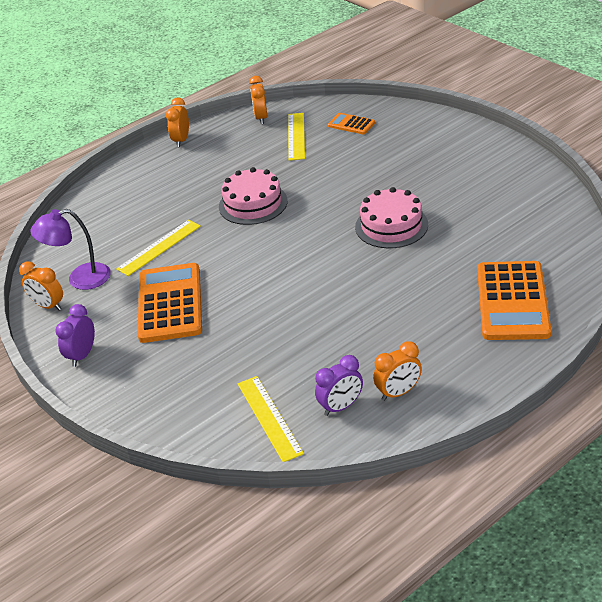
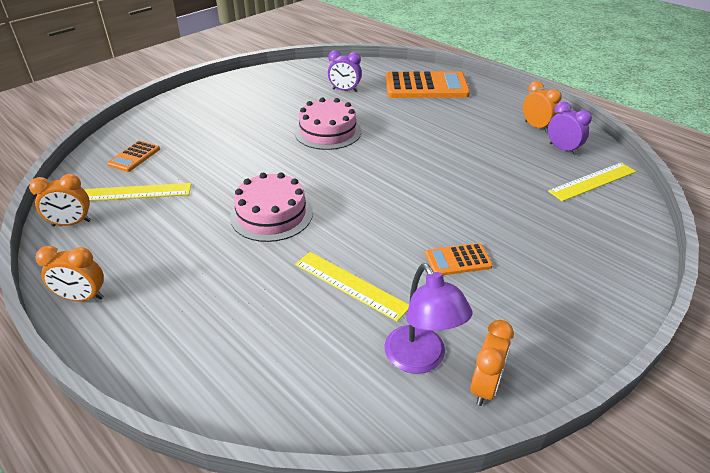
camera: 100 degrees left, 0 degrees up
(82, 355) = (568, 325): purple clock -> purple clock (344, 90)
(170, 303) = (458, 260): orange calculator -> orange calculator, size x0.49

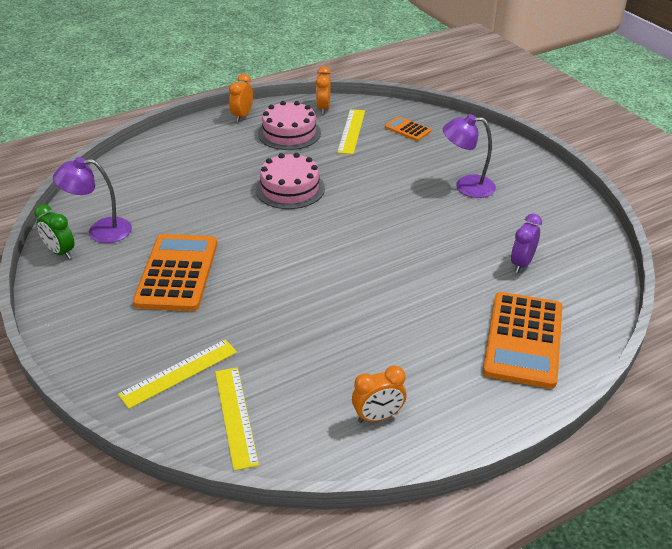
camera: 105 degrees right, 0 degrees up
(243, 117) = (466, 186): none -> purple lamp
(328, 132) = (419, 236): pink cake -> pink cake (289, 133)
(350, 285) = (186, 214): yellow ruler -> yellow ruler (179, 373)
(458, 260) = (177, 273): orange calculator -> orange calculator, size x2.05
(485, 387) = (60, 252): orange clock -> green clock
(562, 149) = (313, 419): purple clock -> none

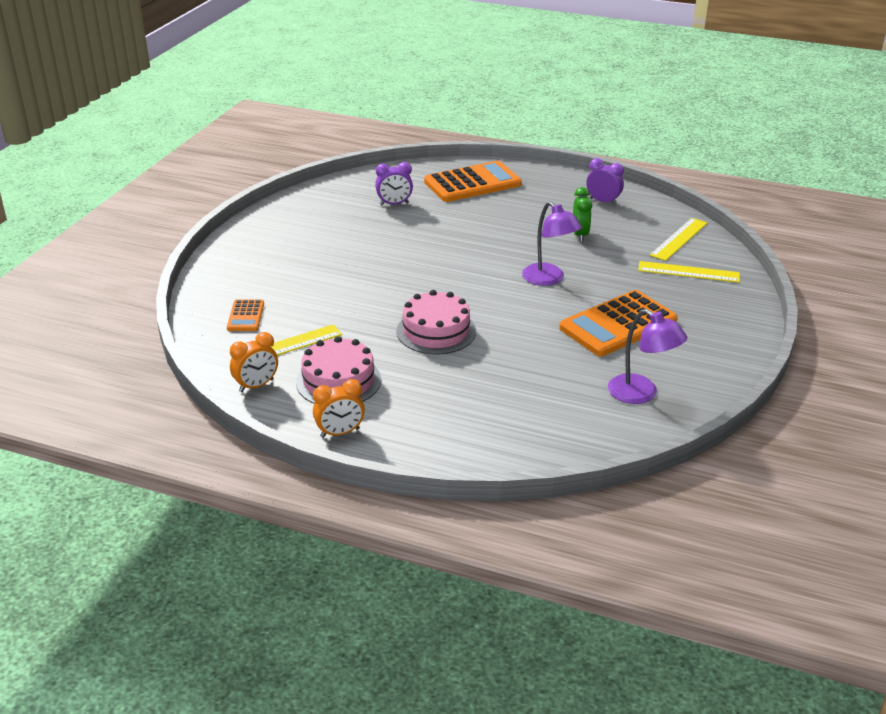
camera: 130 degrees left, 5 degrees down
(60, 252) = (695, 396): green clock -> green clock (580, 235)
(378, 416) = (603, 201): orange clock -> purple clock
(466, 186) = (317, 253): purple lamp -> purple lamp (549, 279)

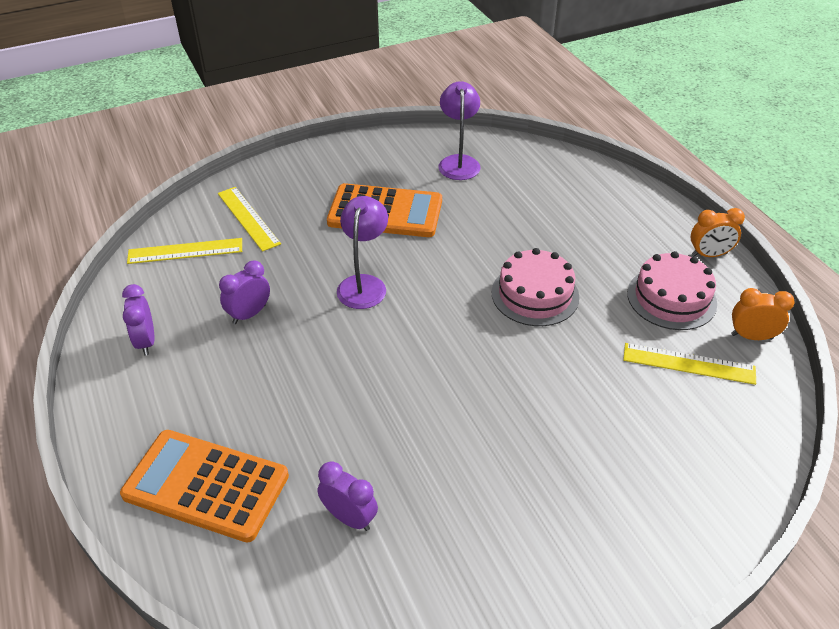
camera: 135 degrees left, 10 degrees up
(245, 316) = (707, 433): orange calculator -> none
(340, 433) = (709, 255): orange clock -> orange clock turned 150 degrees clockwise
(580, 235) = (249, 314): green clock -> purple clock

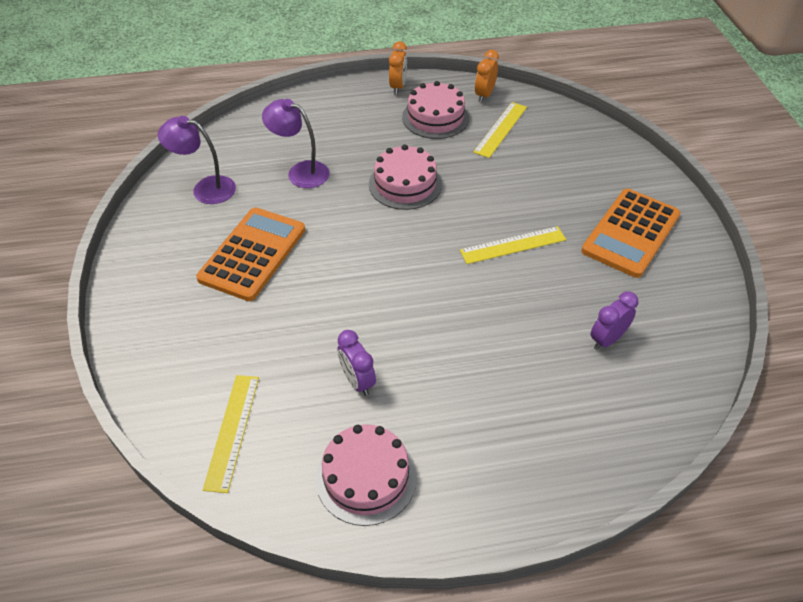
camera: 75 degrees left, 5 degrees up
(146, 342) = (366, 477): purple clock -> pink cake
(206, 485) = (562, 434): orange calculator -> orange calculator (630, 233)
(248, 218) = (203, 366): yellow ruler -> yellow ruler (513, 245)
(364, 284) = (349, 287): purple lamp -> purple lamp (300, 172)

